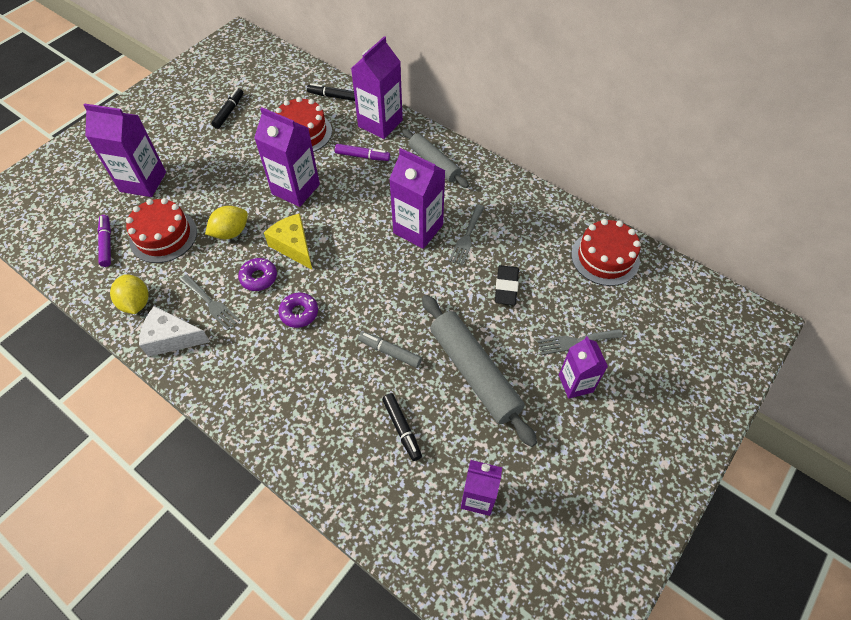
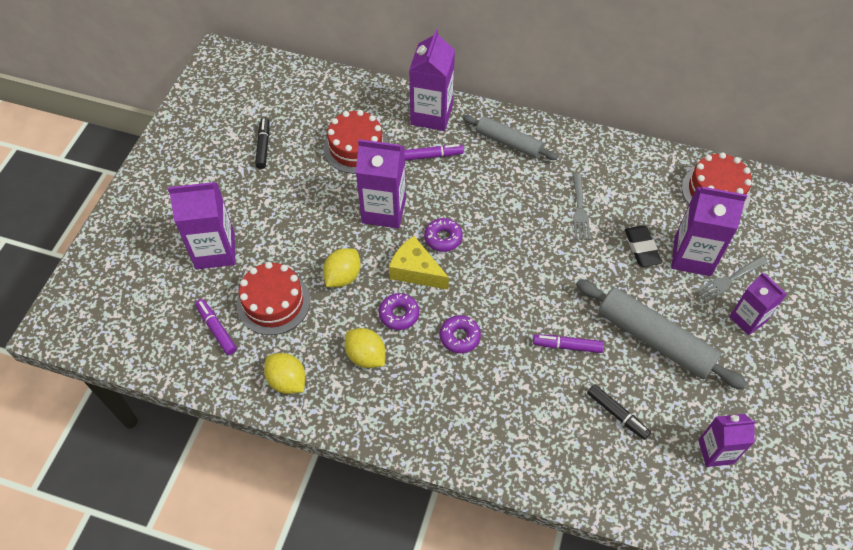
camera: 20 degrees left, 0 degrees up
(172, 338) = (346, 404): white cheese -> none
(211, 303) = (366, 356): grey fork -> yellow lemon
(332, 226) = (443, 238): none -> purple donut
(333, 96) = (365, 98): black marker -> none
(389, 352) = (567, 346): grey marker -> purple marker
(418, 229) = (529, 216): purple carton -> purple carton (692, 256)

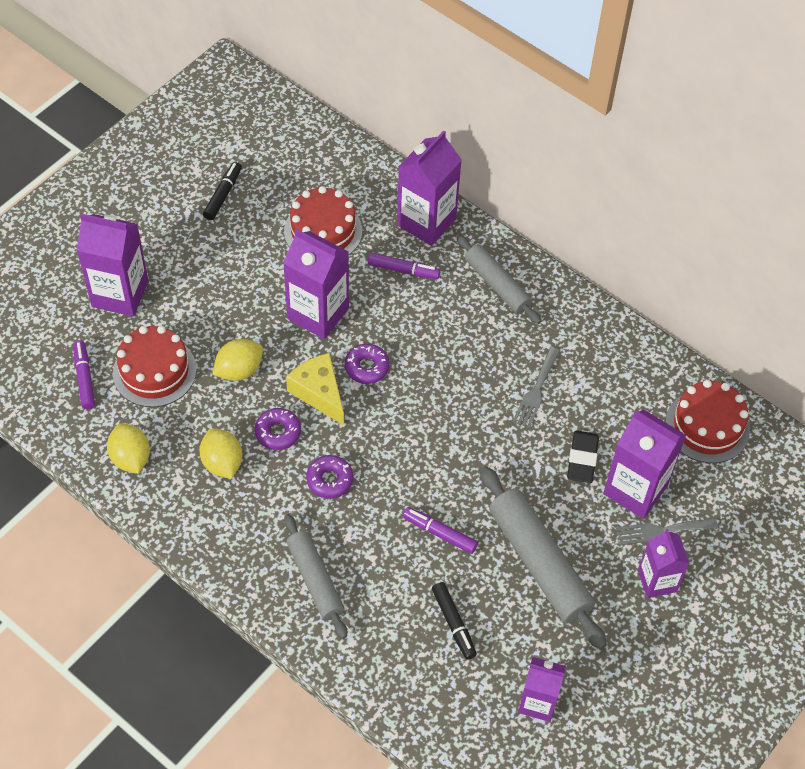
camera: 20 degrees right, 0 degrees up
(490, 423) = (315, 580): none -> grey rolling pin

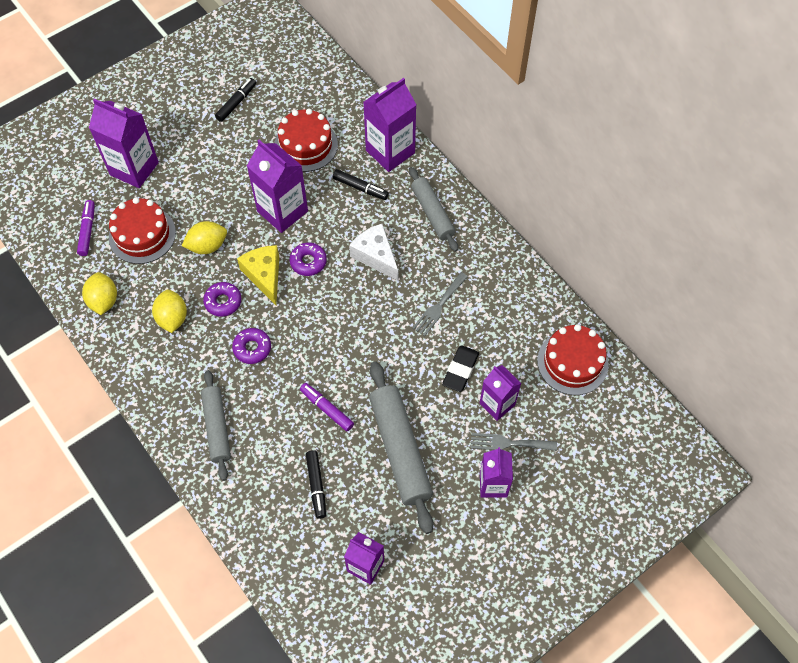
camera: 15 degrees right, 5 degrees up
(403, 270) = (360, 188): purple marker -> black marker
(445, 346) = (376, 256): none -> white cheese
(635, 489) = (497, 404): purple carton -> purple carton, size x0.64

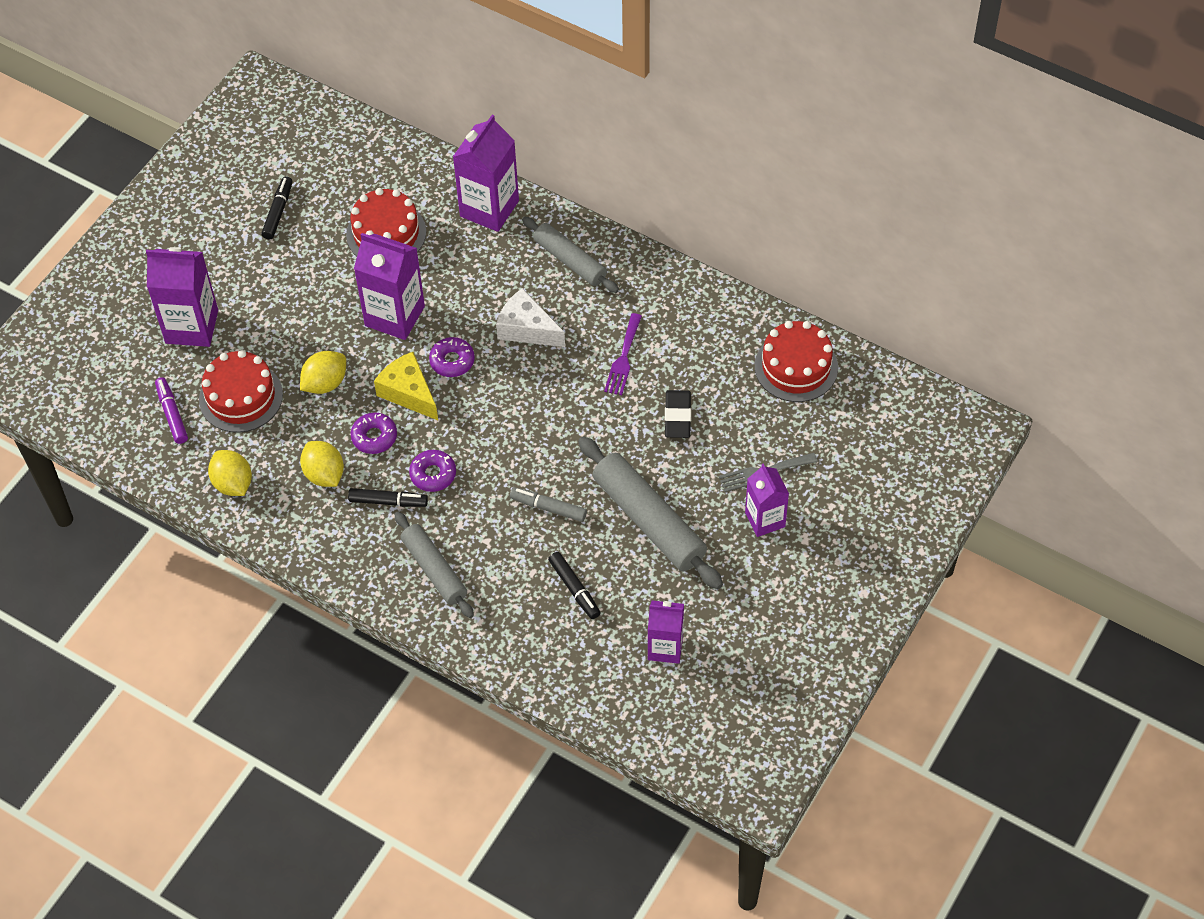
camera: 20 degrees left, 5 degrees down
(326, 409) = (548, 508): purple marker -> grey marker
(360, 188) = (474, 260): black marker -> black marker (388, 501)
(439, 306) = (623, 358): grey fork -> purple fork
(497, 404) = (733, 437): purple carton -> none

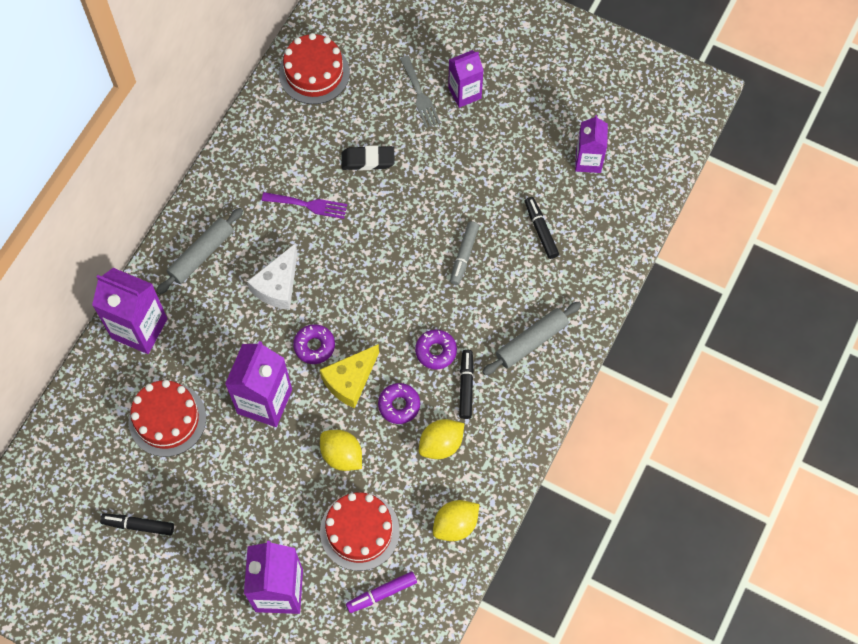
camera: 95 degrees left, 10 degrees up
(574, 589) = (540, 230): black marker -> black marker turned 75 degrees counterclockwise
(649, 520) = (471, 177): grey rolling pin -> none

